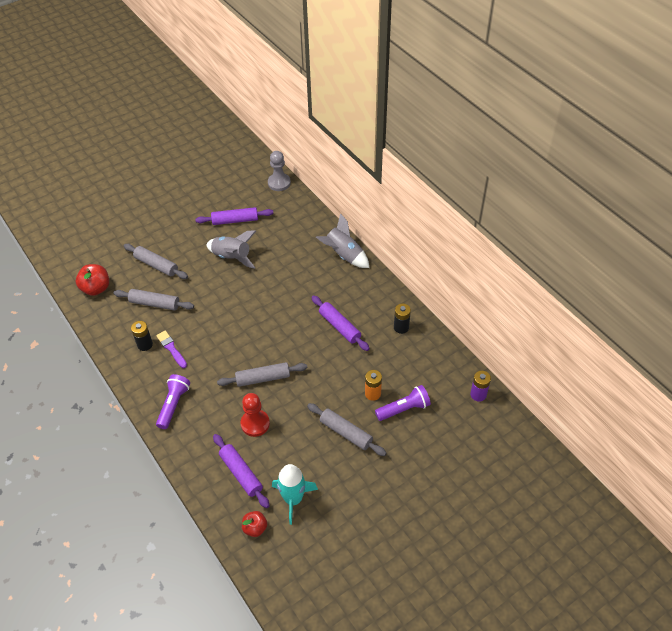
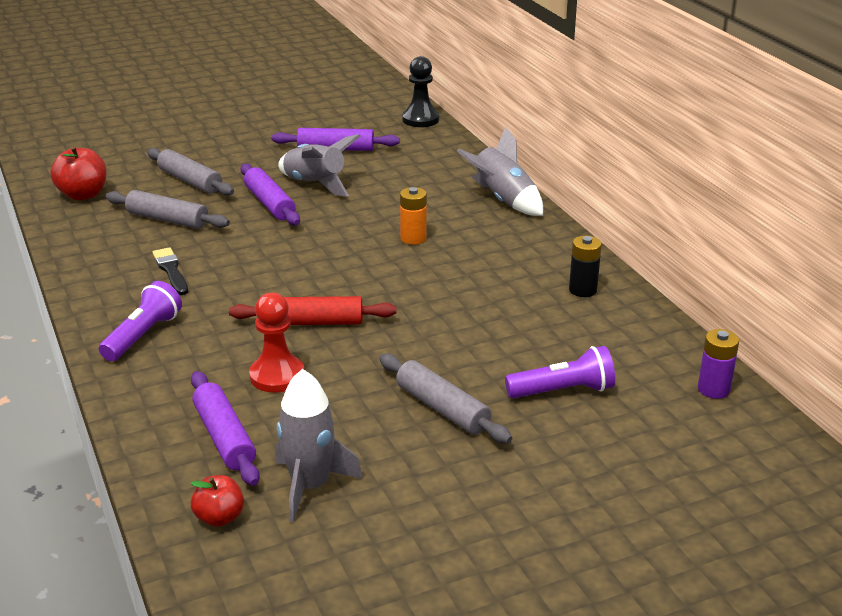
camera: 10 degrees right, 20 degrees down
(145, 344) = (129, 261): black battery -> none
(171, 348) = (171, 270): purple brush -> black brush
(263, 378) = (313, 322): grey rolling pin -> red rolling pin
(279, 183) = (420, 119): grey pawn -> black pawn
(293, 499) = (310, 486): turquoise rocket -> grey rocket
(339, 327) = (471, 277): purple rolling pin -> purple rolling pin (270, 203)
(372, 393) = (508, 364): orange battery -> orange battery (413, 238)

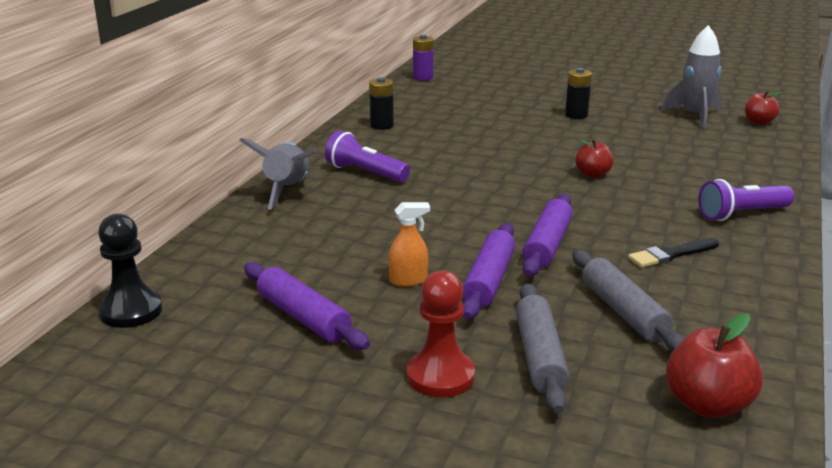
camera: 135 degrees left, 5 degrees down
(171, 270) = (671, 254): black brush -> black brush turned 45 degrees clockwise
(224, 437) = (726, 145): purple rolling pin -> purple rolling pin (547, 244)
(277, 376) = (659, 158): red pawn -> red pawn (440, 376)
(313, 322) = (593, 174): red rolling pin -> red apple
(315, 184) = (408, 280): grey rocket -> orange spray bottle
(413, 238) = (420, 194): orange battery -> none
(442, 408) = (576, 115): grey rolling pin -> black battery
(563, 391) = (497, 100): purple flashlight -> purple flashlight (365, 173)

